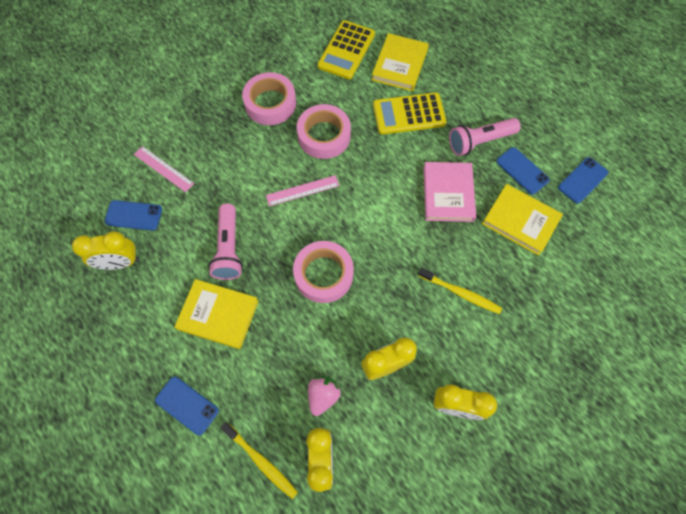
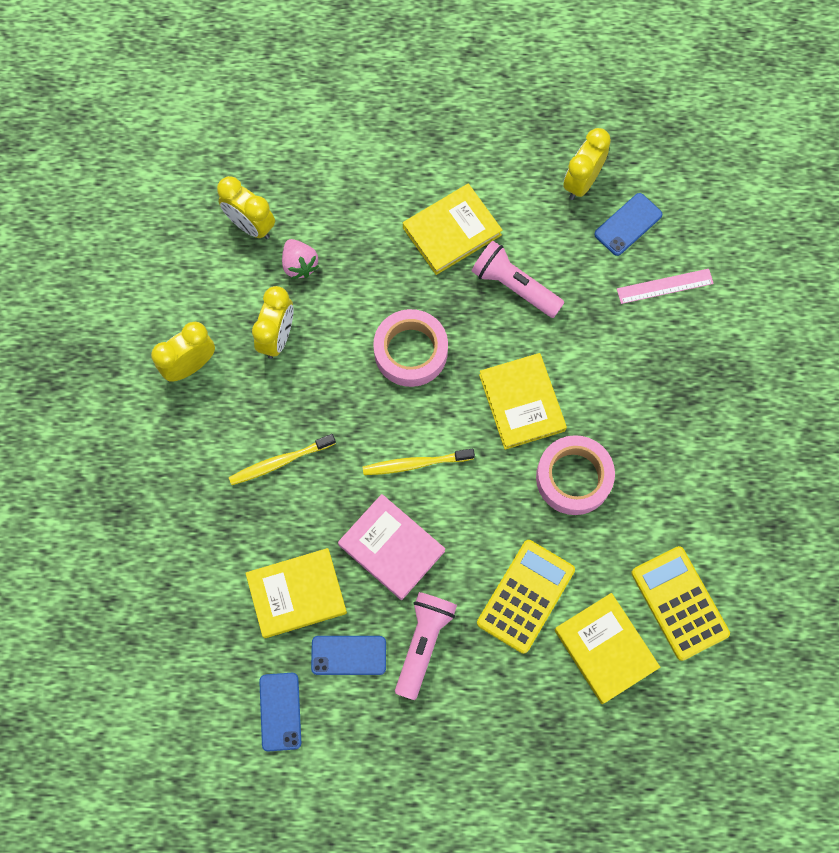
camera: 130 degrees right, 5 degrees up
(187, 405) = (390, 154): blue phone -> none
(261, 461) = (292, 179): yellow toothbrush -> yellow toothbrush (416, 464)
(270, 103) = (667, 454): pink tape -> none
(302, 190) = (522, 402): pink ruler -> yellow book

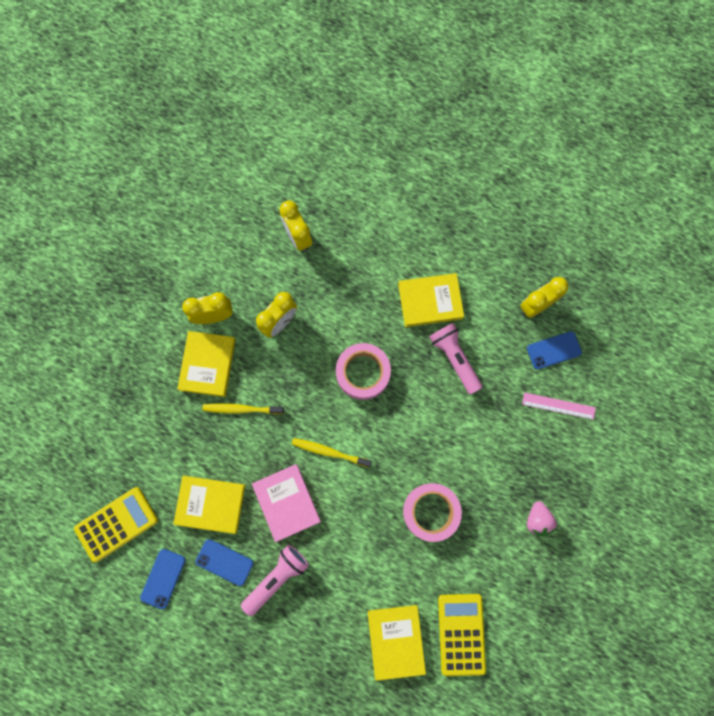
camera: 25 degrees right, 5 degrees up
(299, 265) = (317, 279): pink strawberry -> pink strawberry (537, 520)
(522, 402) = (421, 443): yellow book -> yellow book (208, 364)
(525, 596) = (359, 578): yellow calculator -> yellow calculator (116, 524)

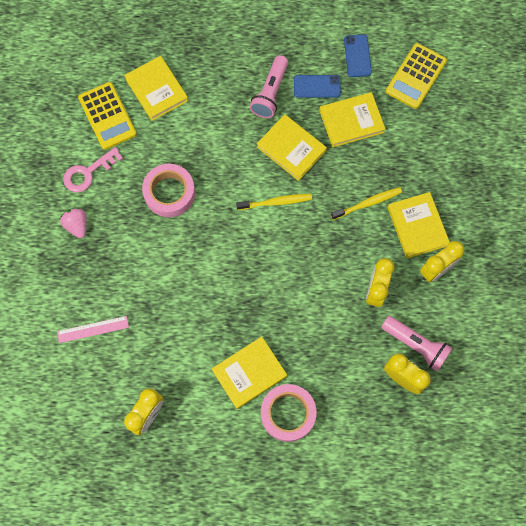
camera: 155 degrees right, 5 degrees down
(286, 502) = (291, 149): pink book -> yellow book
(363, 373) = (280, 280): pink tape -> pink tape (288, 413)
(454, 359) = (204, 329): pink flashlight -> pink flashlight (416, 345)
(505, 574) = (88, 172): none -> pink key
(554, 350) = (115, 379): blue phone -> none

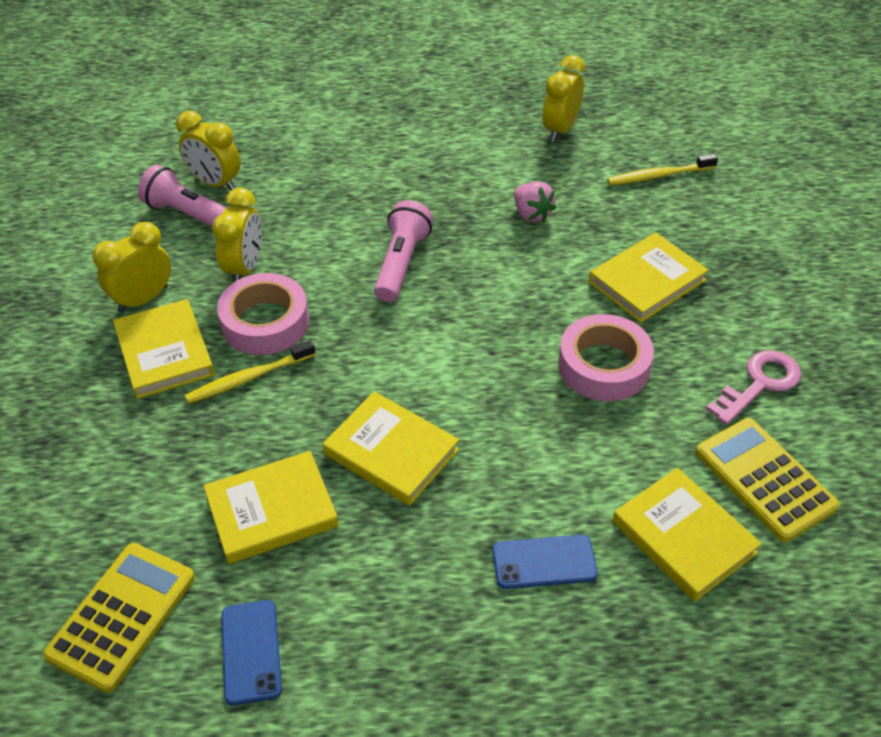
camera: 175 degrees right, 25 degrees down
(77, 225) = (744, 310): pink strawberry -> pink strawberry (532, 214)
(93, 329) = (666, 199): pink ruler -> none
(249, 373) = (431, 173): yellow book -> yellow book (647, 281)
(270, 93) = (442, 551): pink flashlight -> pink flashlight (401, 263)
(275, 202) = (413, 367): yellow toothbrush -> yellow toothbrush (659, 175)
(288, 413) = (374, 142): pink tape -> pink tape (265, 322)
(317, 86) = (344, 574): blue phone -> blue phone (544, 562)

